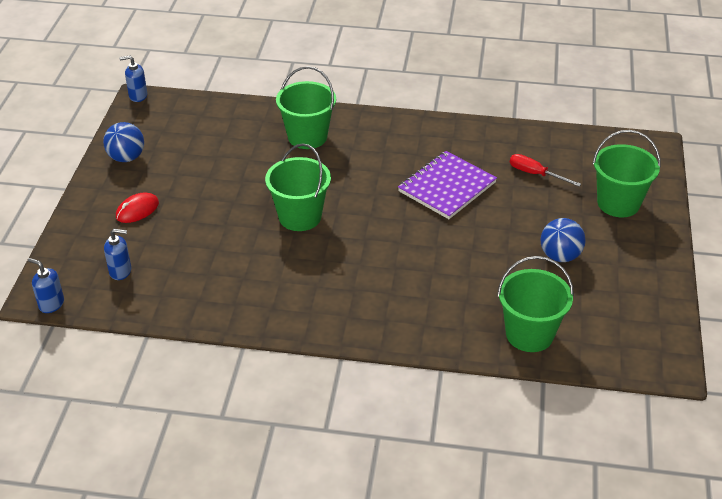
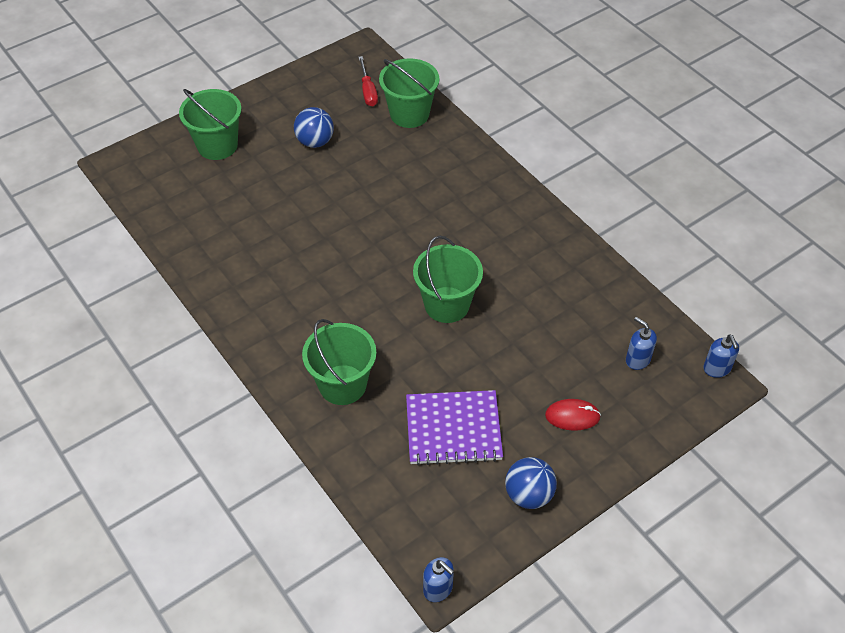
camera: 135 degrees left, 10 degrees up
(447, 187) = (306, 245): purple notebook -> purple notebook (453, 429)
(535, 174) = (229, 207): red screwdriver -> red screwdriver (368, 91)

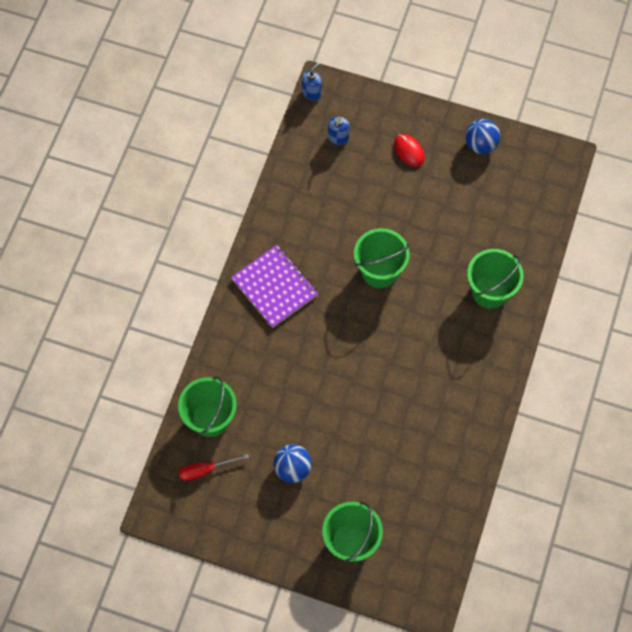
camera: 125 degrees left, 15 degrees up
(368, 91) = (205, 470): red screwdriver -> red screwdriver turned 150 degrees counterclockwise
(438, 589) = (573, 155): blue soap dispenser -> none
(453, 429) = (470, 209): purple notebook -> purple notebook (274, 287)

